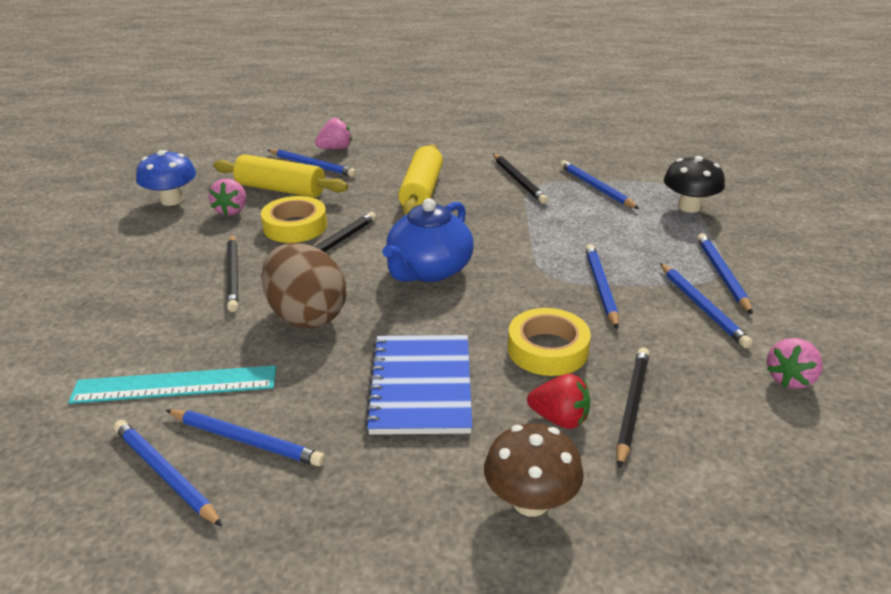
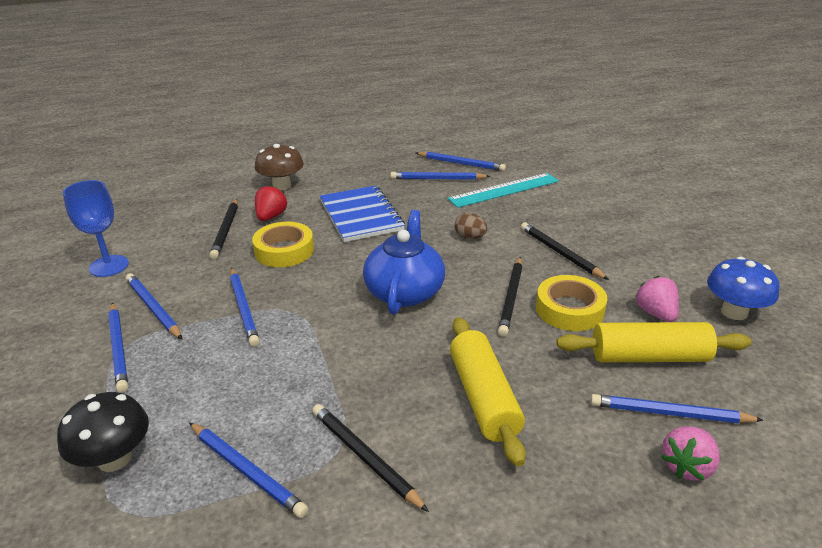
camera: 160 degrees right, 0 degrees up
(306, 315) = (470, 237): brown egg -> brown egg, size x0.44
(559, 419) = (271, 217): red strawberry -> red strawberry turned 105 degrees clockwise
(790, 379) = (109, 266): pink strawberry -> blue goblet

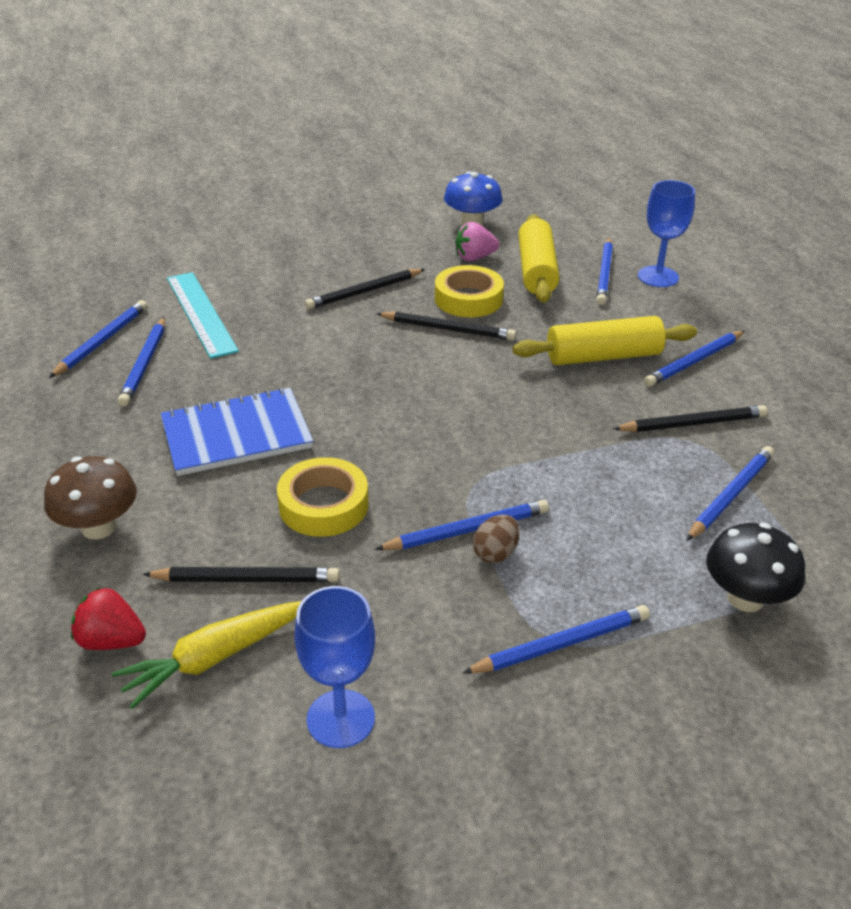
camera: 90 degrees left, 5 degrees up
(153, 308) = (467, 626): blue pencil -> blue pencil (694, 361)
(171, 226) = (214, 658): none -> yellow carrot
(271, 217) = (213, 529): red strawberry -> red strawberry (111, 640)
(365, 457) = (692, 424): black pencil -> black pencil turned 150 degrees counterclockwise
(404, 291) = (433, 398): blue teapot -> none
(470, 237) = (318, 346): brown egg -> brown egg (495, 553)
(687, 466) = (658, 277): pink strawberry -> blue goblet

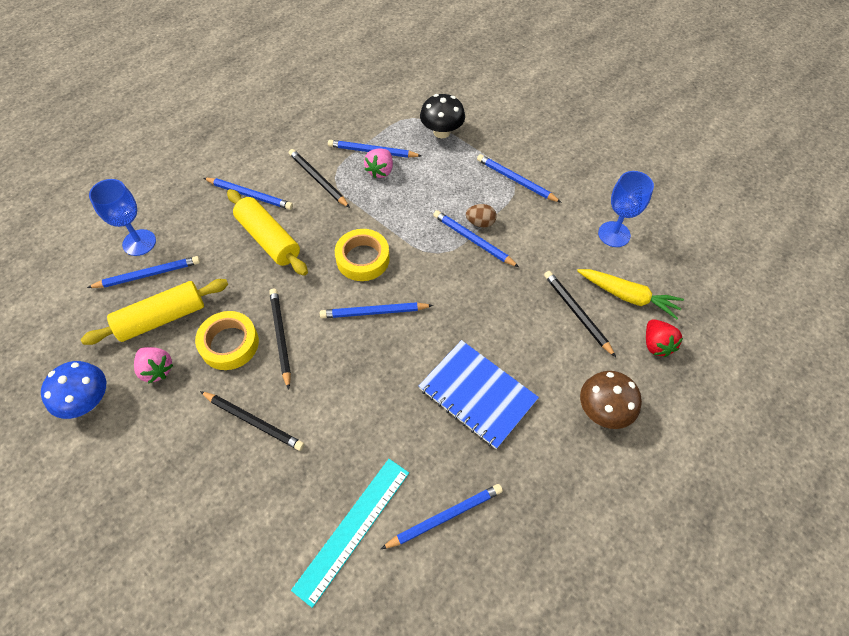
camera: 120 degrees left, 20 degrees up
(102, 341) = (437, 579): blue pencil -> blue pencil (374, 312)
(323, 505) = (502, 311): yellow tape -> yellow tape (363, 259)
(679, 488) = (380, 171): none -> pink strawberry

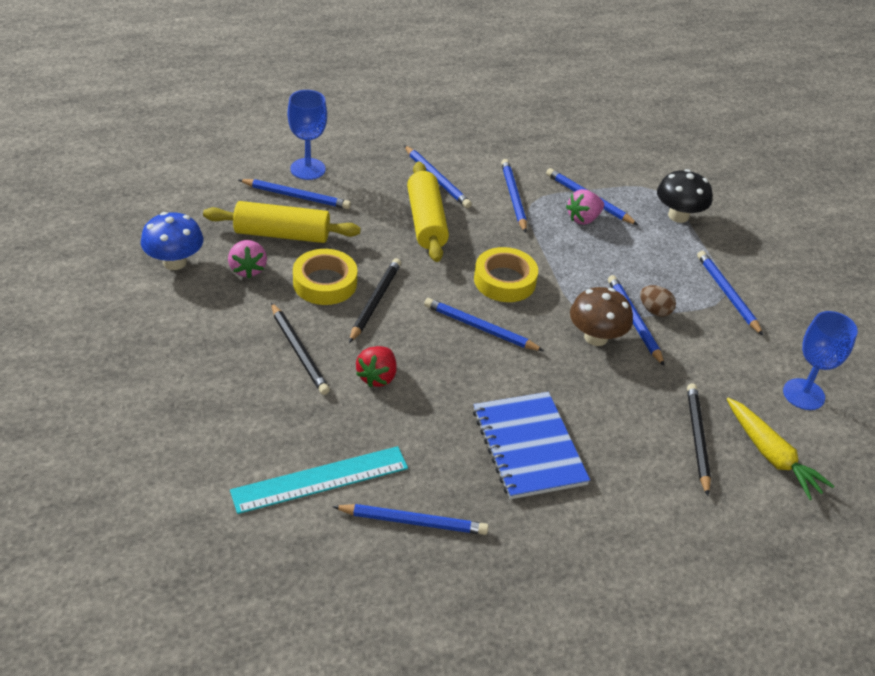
camera: 30 degrees right, 15 degrees down
(318, 180) = (513, 197): black pencil -> blue pencil
(603, 410) = (653, 534): brown mushroom -> brown mushroom (596, 337)
(656, 344) = (768, 513): red strawberry -> red strawberry (377, 377)

